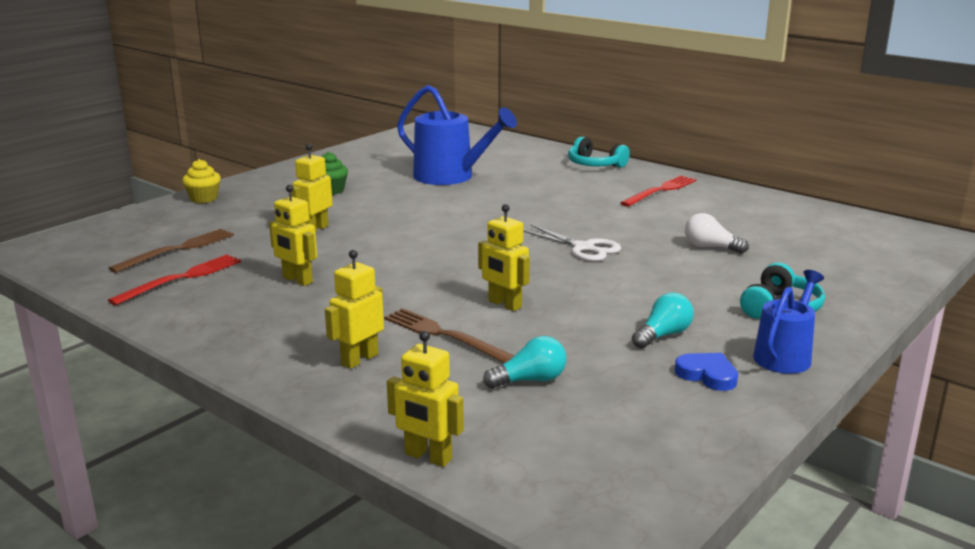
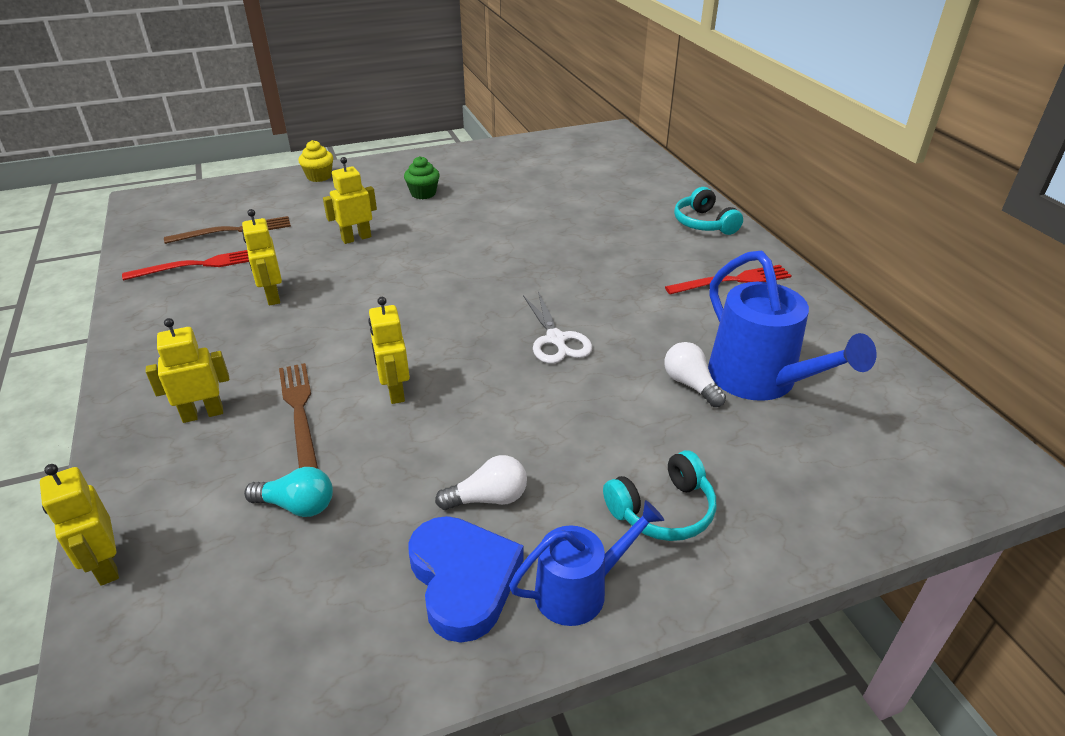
camera: 30 degrees right, 15 degrees up
(450, 177) = (543, 203): blue watering can -> blue watering can (760, 380)
(663, 335) = (488, 498): turquoise light bulb -> white light bulb
(707, 375) = (463, 580): blue heart -> blue heart, size x1.75

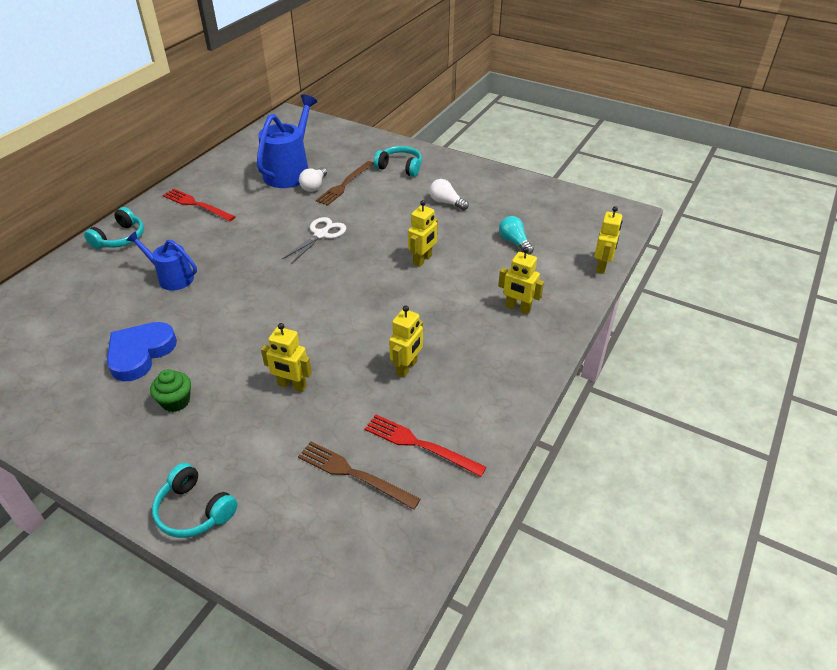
camera: 130 degrees left, 5 degrees up
(299, 412) = (473, 279): brown fork -> brown fork (345, 184)
(319, 176) = (194, 510): yellow cupcake -> turquoise headphones
(463, 580) = (485, 190): blue heart -> blue heart (140, 353)
(579, 590) = (456, 169): blue watering can -> blue watering can (172, 278)

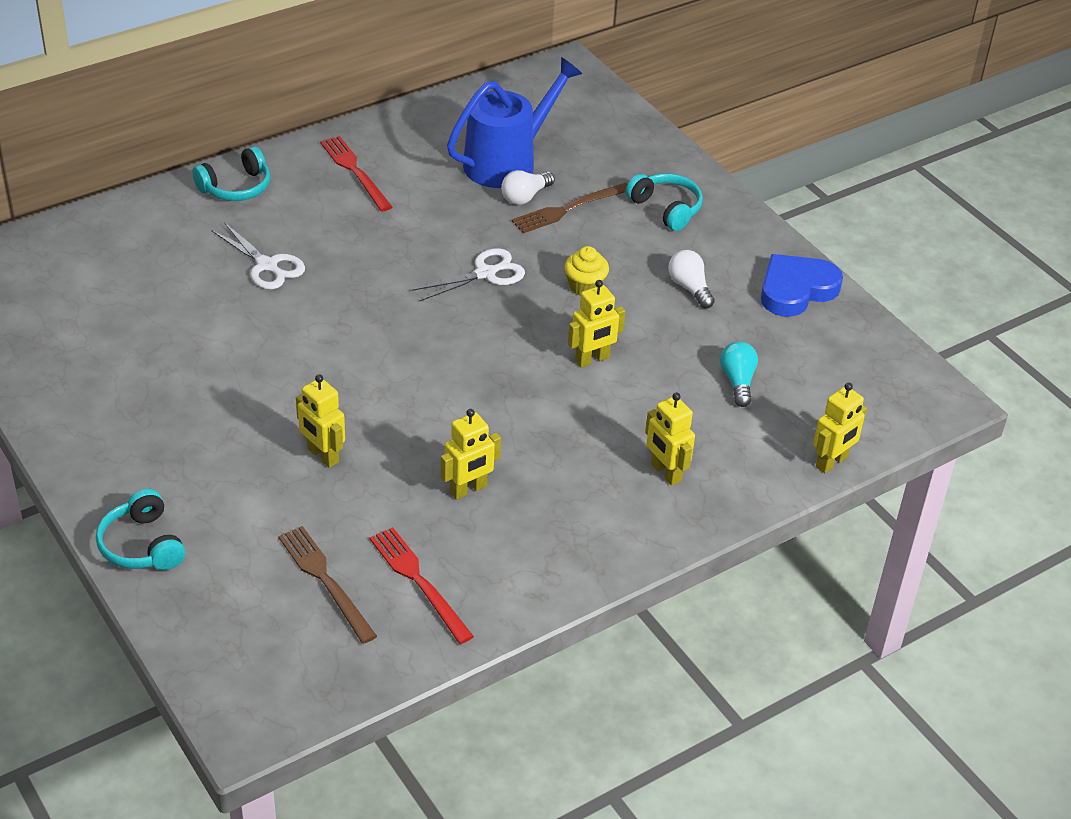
camera: 25 degrees right, 0 degrees up
(140, 353) = (180, 349): blue heart -> blue heart (796, 290)
(172, 278) = (267, 266): blue watering can -> white scissors
(176, 401) = (187, 421): green cupcake -> none
(386, 222) = (585, 286): none -> yellow cupcake

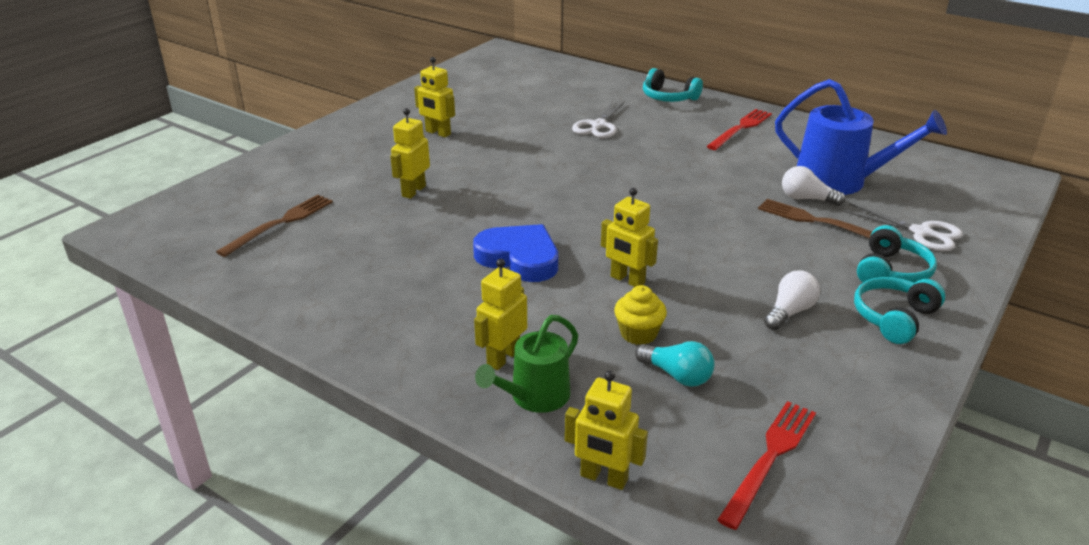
camera: 70 degrees right, 10 degrees down
(142, 545) = (289, 155): turquoise headphones -> turquoise headphones (894, 318)
(419, 581) = (295, 261): red fork -> red fork (770, 458)
(468, 490) = (413, 258): yellow robot -> yellow robot (438, 133)
(485, 273) = (685, 205): white scissors -> white scissors (921, 233)
(585, 286) = (723, 254): yellow cupcake -> yellow cupcake (638, 333)
(725, 469) = (534, 397): none -> green watering can
(737, 382) = (677, 375): turquoise light bulb -> turquoise light bulb turned 60 degrees clockwise
(796, 290) = (872, 385): blue heart -> blue heart (519, 258)

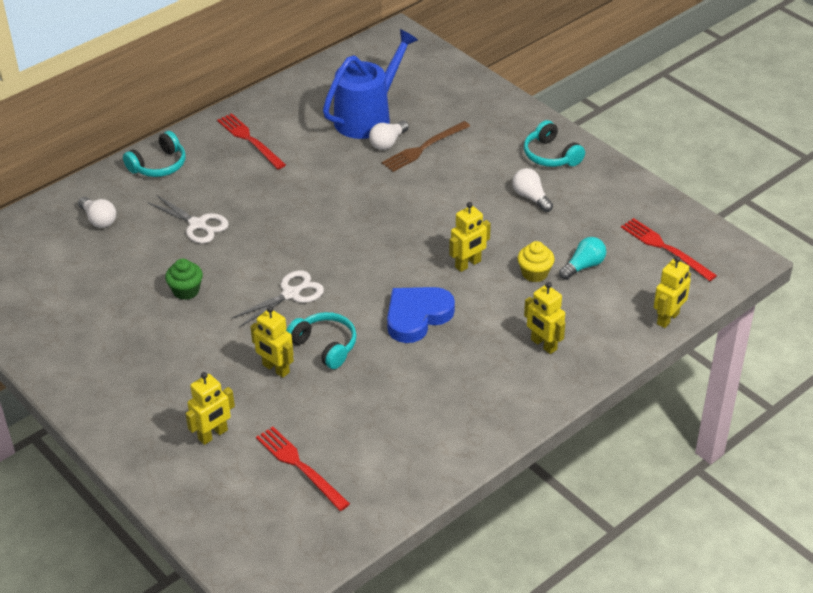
camera: 75 degrees left, 10 degrees up
(280, 223) = (300, 466): brown fork -> red fork
(438, 133) = (155, 339): yellow robot -> yellow robot (213, 435)
(506, 135) = (186, 291): none -> green cupcake
(534, 397) = (589, 336): green watering can -> none
(579, 88) = (98, 219): none -> white light bulb
(891, 271) = (499, 137): turquoise headphones -> turquoise headphones (325, 346)
(921, 233) = (457, 106): white scissors -> white scissors (291, 294)

